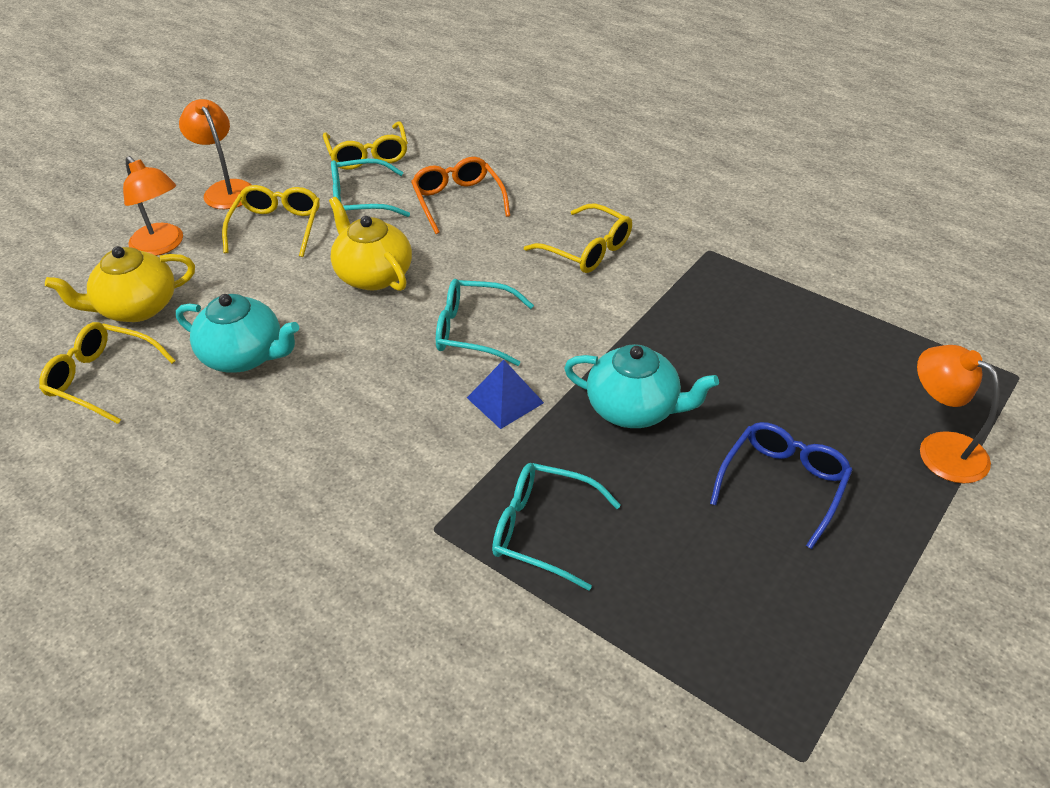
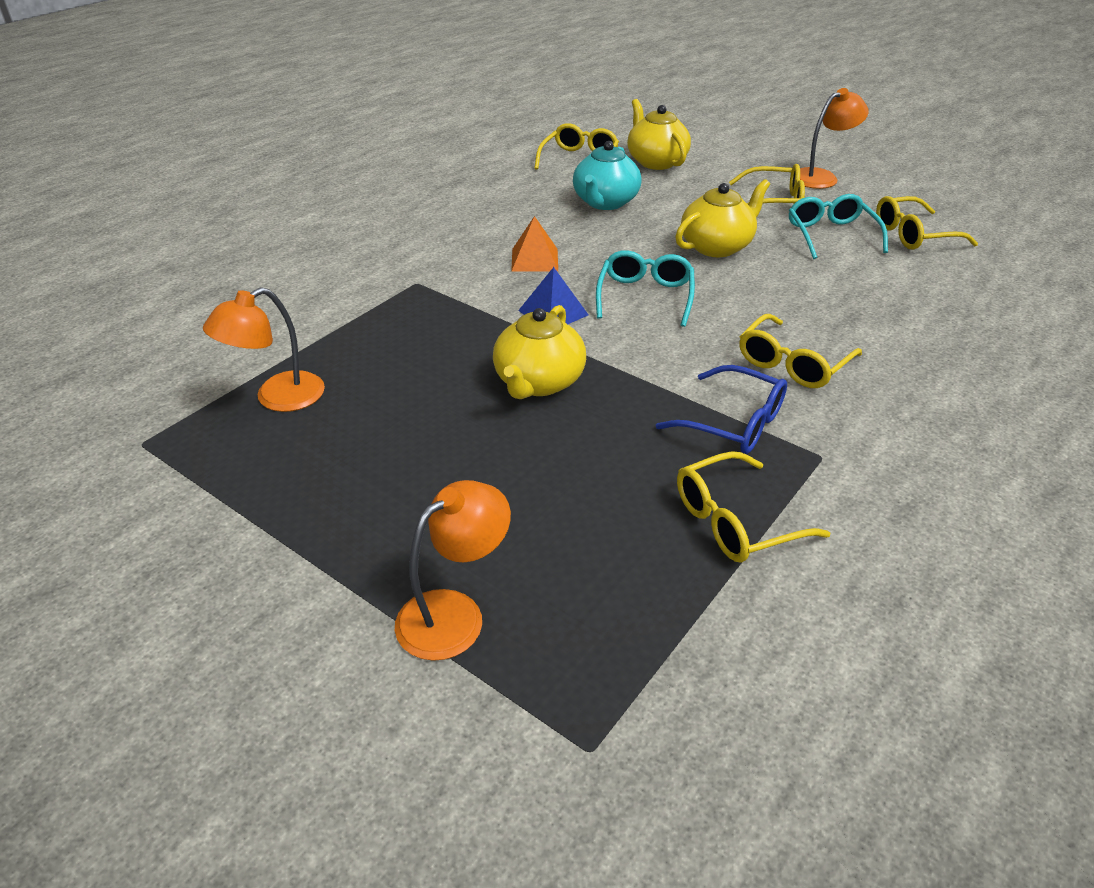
camera: 90 degrees right, 5 degrees down
(162, 246) = (733, 162): orange lamp -> orange lamp (277, 398)
(384, 418) = (535, 259): none -> orange pyramid
(458, 201) = (853, 285): orange glasses -> none
(542, 530) = (402, 329): turquoise glasses -> none
(634, 408) = (538, 382): turquoise teapot -> yellow teapot
(783, 484) = (424, 470): blue glasses -> blue glasses (734, 423)
(792, 299) = (735, 521): none -> yellow glasses

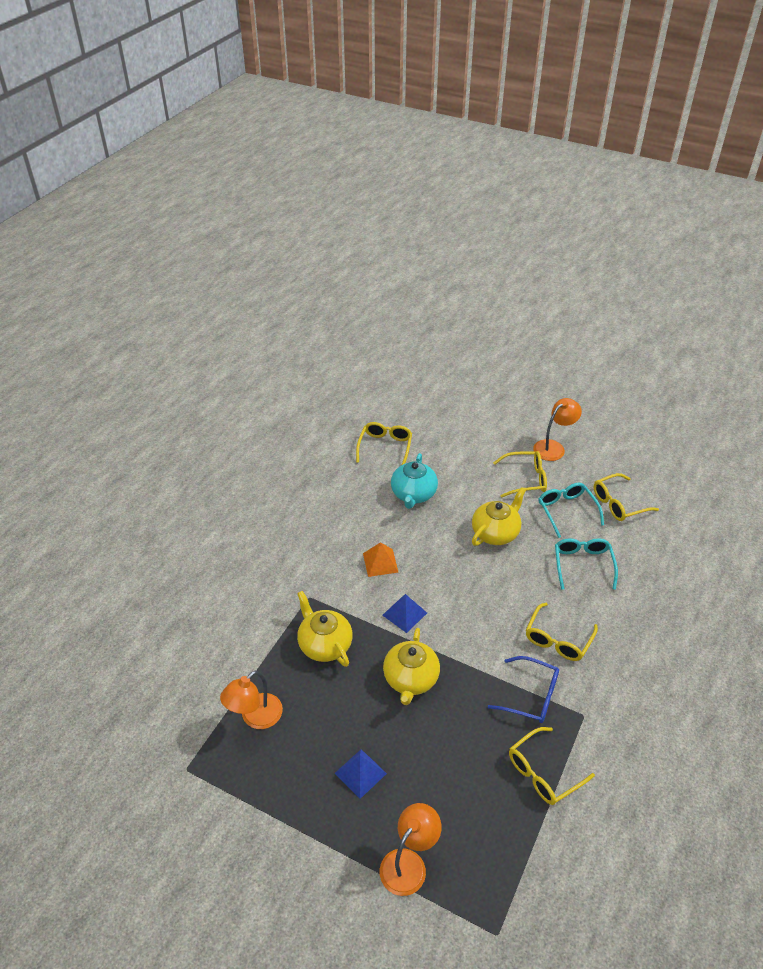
camera: 10 degrees left, 5 degrees up
(415, 482) = (360, 773): none -> blue pyramid
(645, 296) = (459, 589): turquoise glasses -> turquoise glasses (583, 565)
(656, 162) = (439, 443): yellow teapot -> yellow teapot (324, 644)

